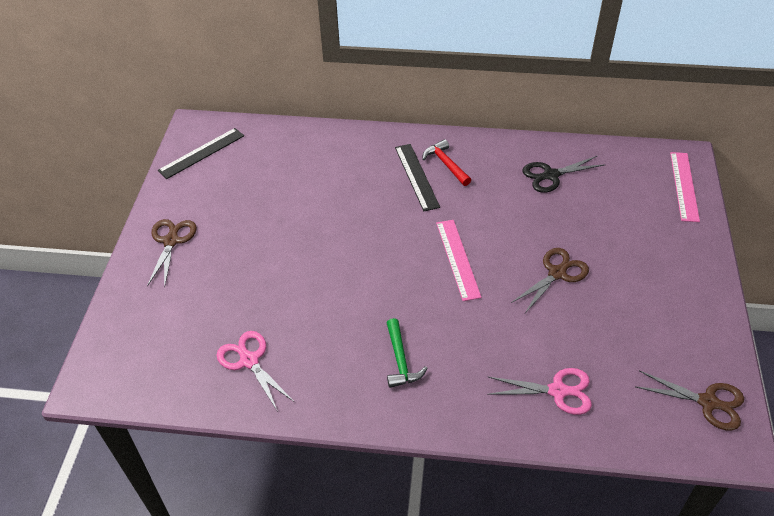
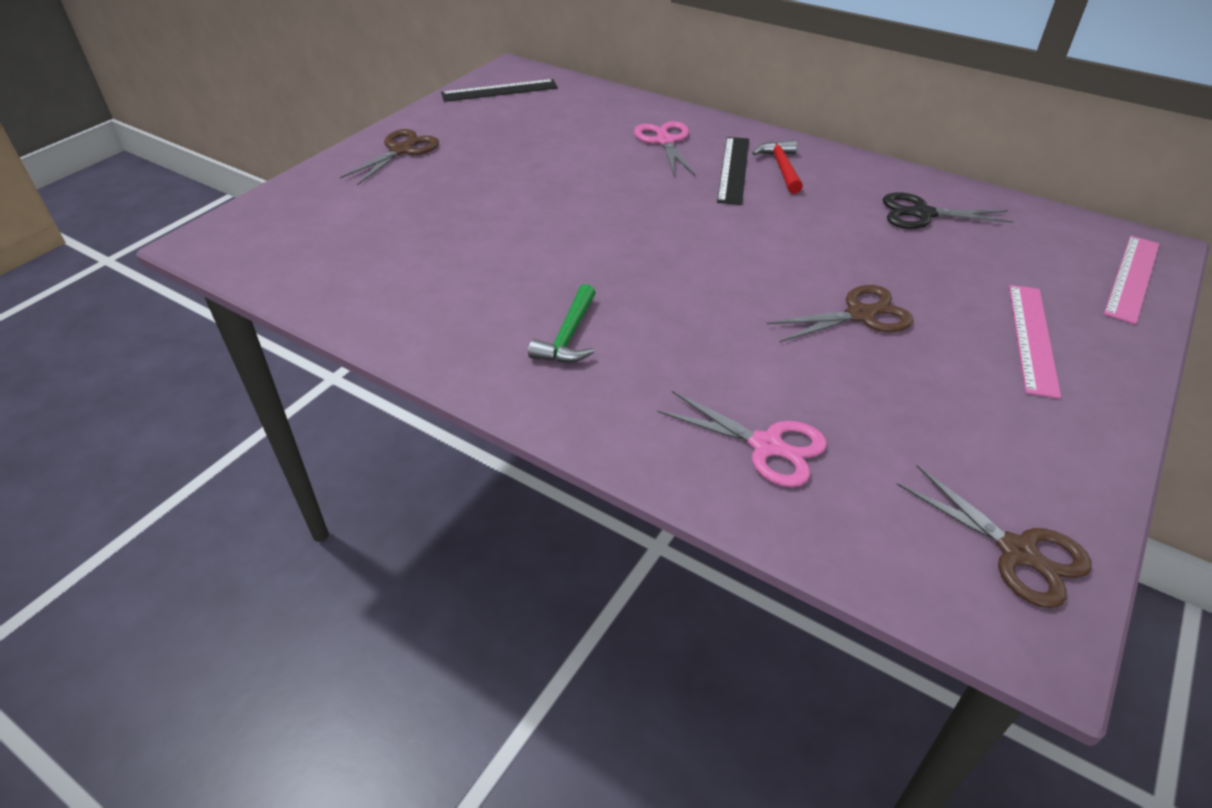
camera: 25 degrees right, 5 degrees down
(249, 361) = (387, 276): pink scissors -> pink scissors (665, 141)
(457, 259) = (727, 259): pink ruler -> pink ruler (1032, 338)

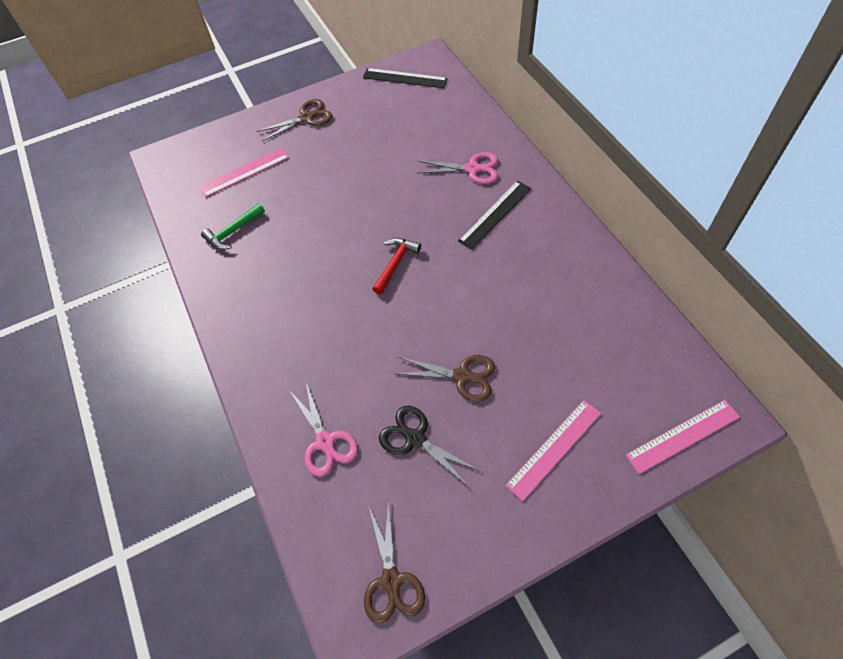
camera: 35 degrees right, 15 degrees up
(359, 221) = (244, 172): none -> pink ruler
(568, 336) = (287, 313): green hammer -> green hammer (233, 232)
(665, 141) = (472, 169): pink scissors -> pink scissors turned 75 degrees clockwise
(781, 168) = (529, 225): red hammer -> red hammer (395, 264)
(923, 214) = (588, 310): black scissors -> black scissors (415, 439)

